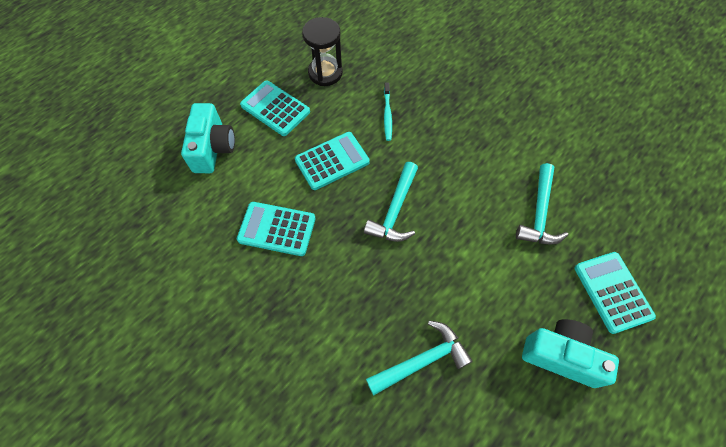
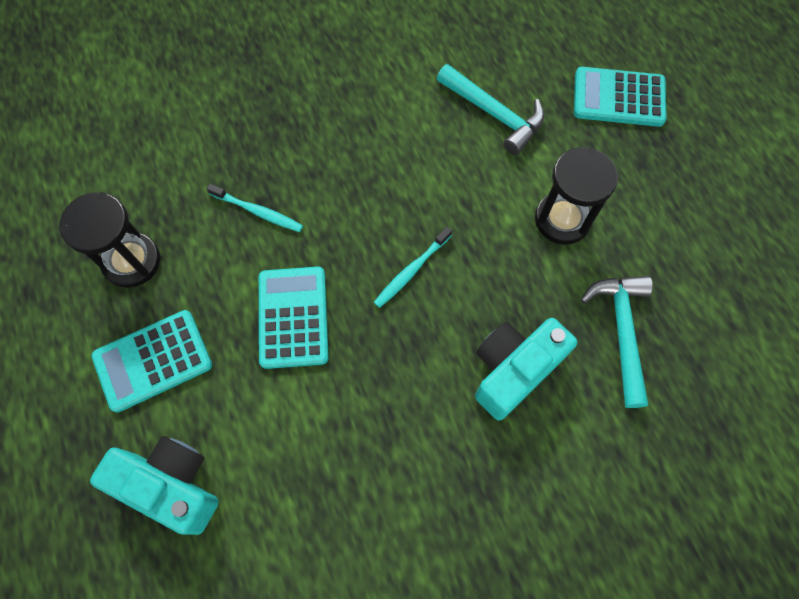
camera: 65 degrees left, 5 degrees up
(277, 229) = (364, 438): turquoise calculator -> none
(394, 210) = (411, 271): turquoise hammer -> turquoise toothbrush
(485, 288) = (562, 219): none -> black hourglass
(561, 356) = (668, 185): turquoise camera -> turquoise camera (514, 370)

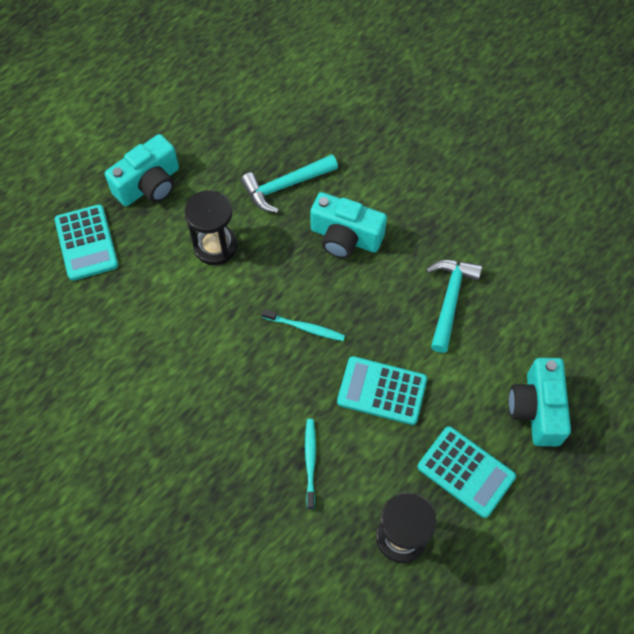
camera: 115 degrees left, 5 degrees down
(293, 317) = (382, 391): turquoise calculator -> turquoise calculator turned 45 degrees clockwise
(494, 114) = (139, 324): turquoise hammer -> turquoise hammer (450, 300)
(678, 181) = (149, 185): none -> turquoise camera

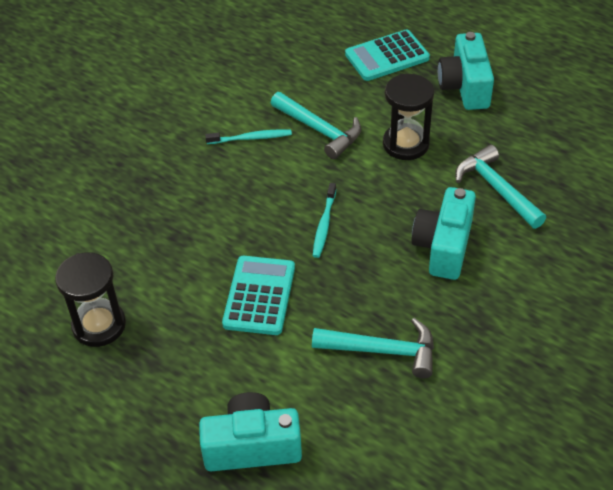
camera: 85 degrees right, 15 degrees down
(149, 185) = (465, 87): turquoise camera -> turquoise camera turned 45 degrees clockwise
(180, 317) = (319, 130): none -> turquoise hammer
(310, 461) = (177, 245): turquoise toothbrush -> turquoise toothbrush (251, 138)
(466, 471) = (171, 378): turquoise calculator -> none

